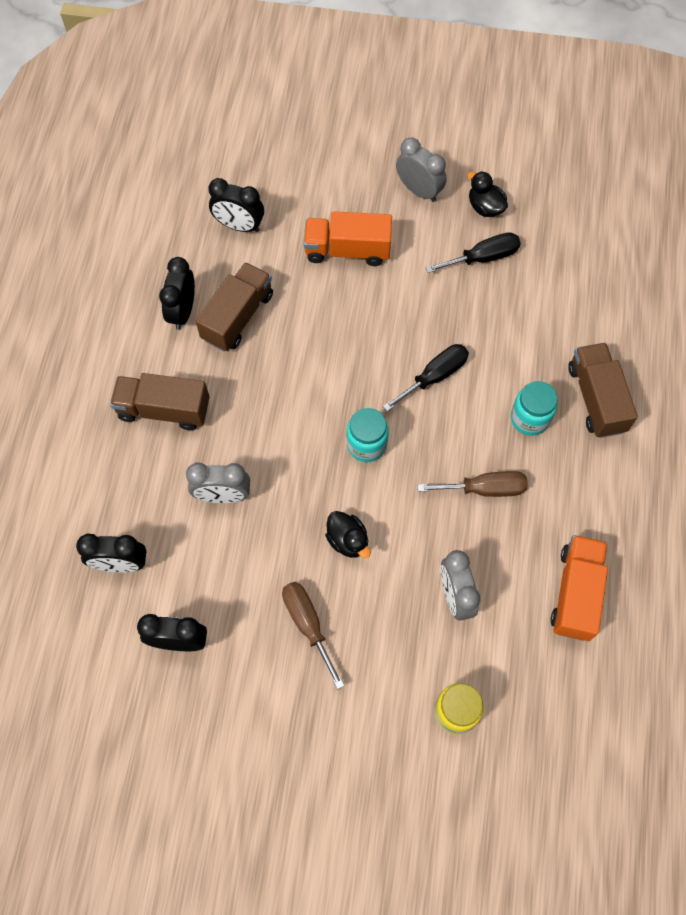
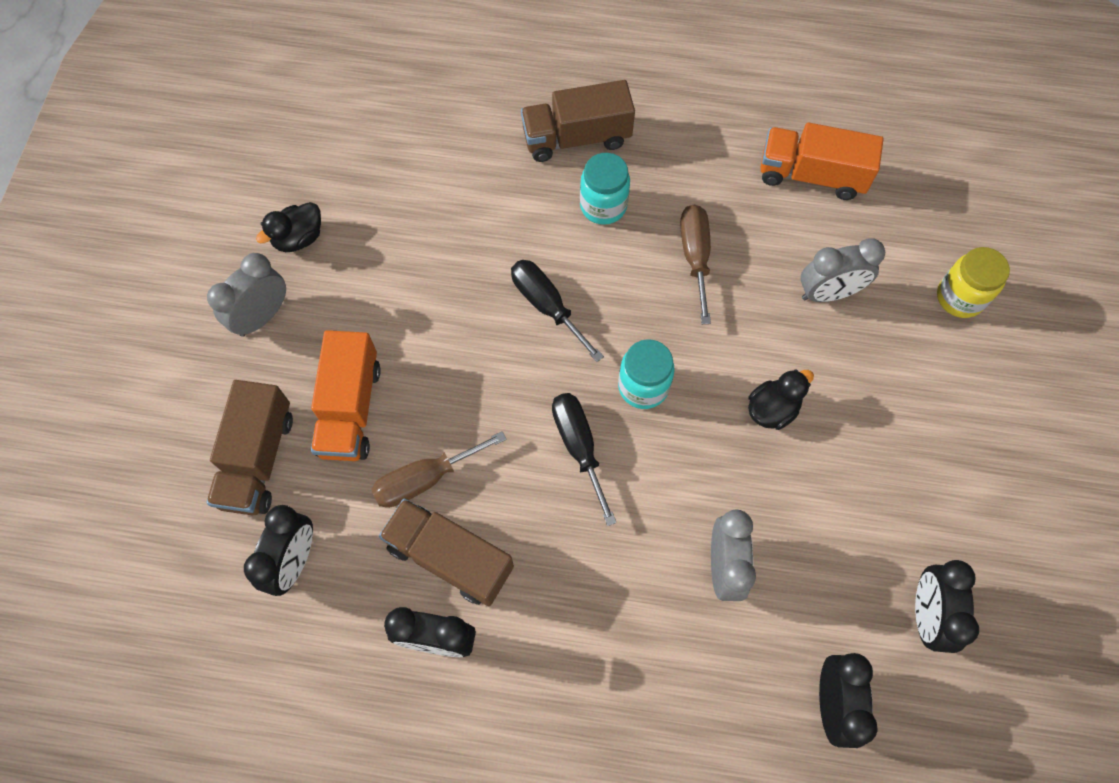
camera: 90 degrees left, 0 degrees up
(164, 410) = (598, 658): brown truck -> brown truck (258, 459)
(308, 624) = (883, 455): brown screwdriver -> brown screwdriver (425, 479)
(483, 257) = (376, 244): black screwdriver -> black screwdriver (579, 447)

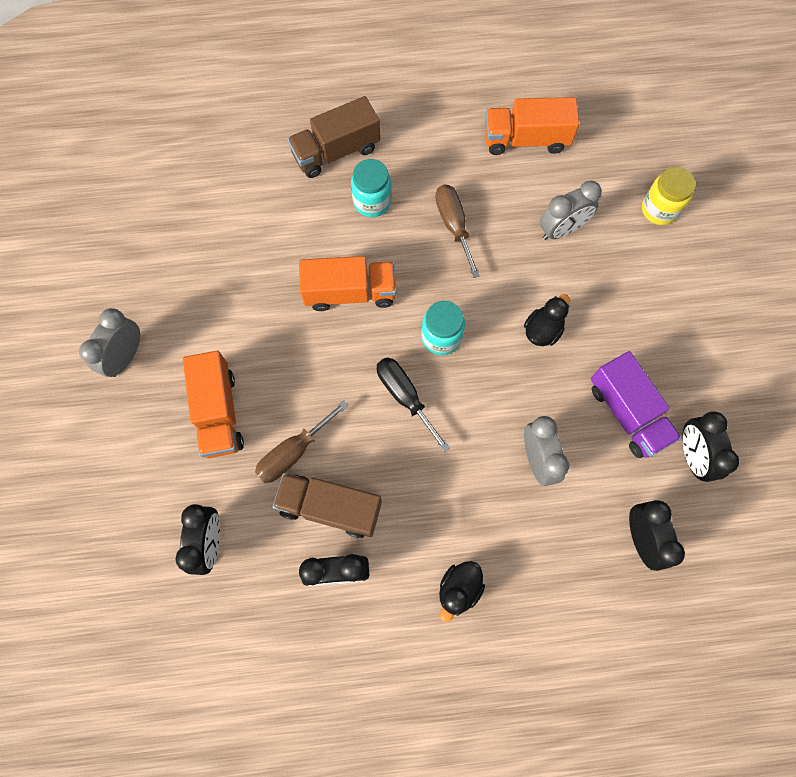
camera: 15 degrees left, 5 degrees up
(258, 459) = (157, 471): brown truck -> none
(299, 238) = (136, 286): black duck -> black duck (459, 589)
(547, 306) = (350, 292): black screwdriver -> orange truck
(854, 539) = (627, 413): none -> purple truck

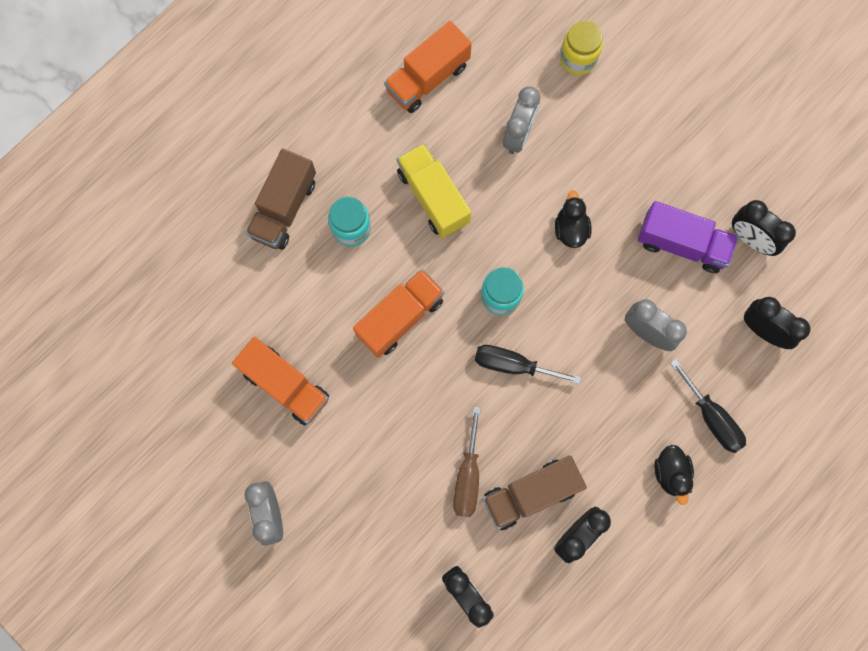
camera: 40 degrees left, 5 degrees up
(219, 412) = (384, 495): orange truck -> orange truck (285, 385)
(454, 226) = (433, 197): brown screwdriver -> yellow truck
(534, 573) = (711, 417): none -> black screwdriver

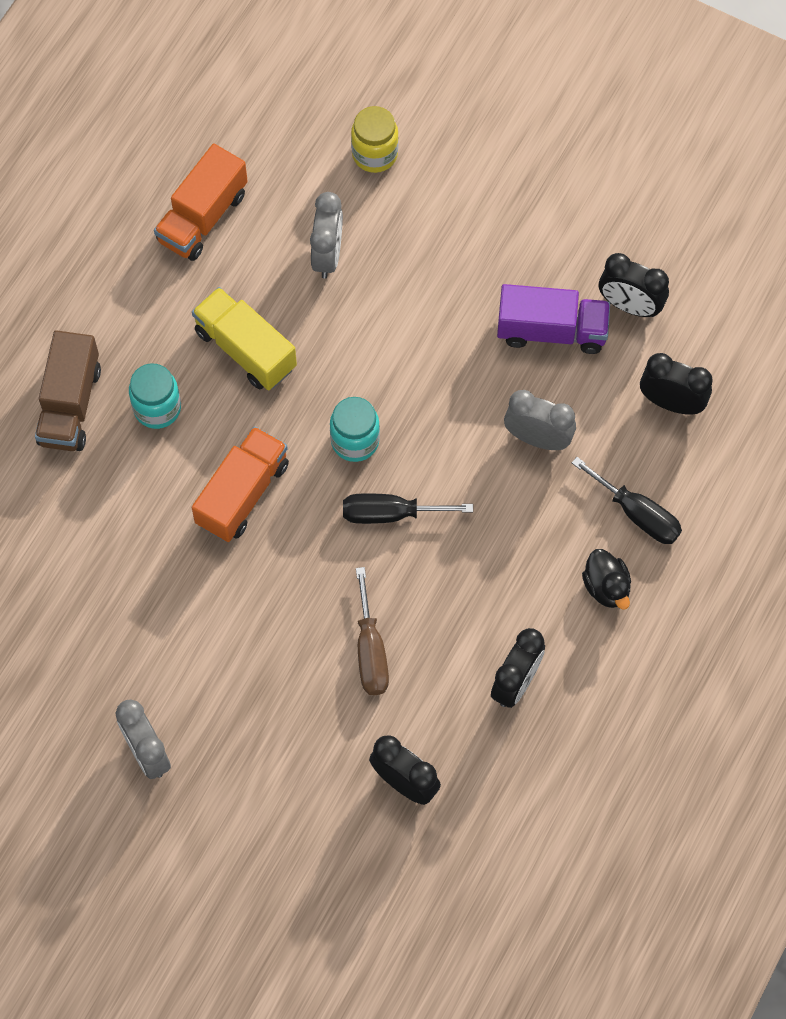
camera: 15 degrees left, 10 degrees down
(285, 385) = (126, 604): orange truck -> none
(530, 494) = (449, 651): brown truck -> none
(570, 229) = (417, 346): black duck -> none

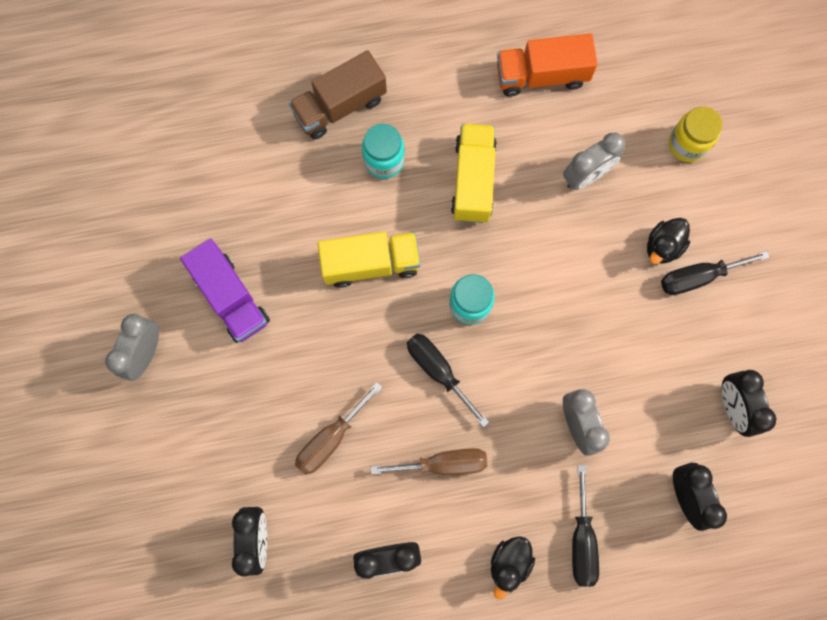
camera: 50 degrees right, 10 degrees up
(242, 494) = (371, 264): orange truck -> yellow truck
(446, 247) = (663, 246): none -> black duck
(475, 573) = (443, 463): none -> brown screwdriver
(497, 241) = (698, 277): none -> black screwdriver
(551, 330) = (665, 368): purple truck -> purple truck (231, 297)

